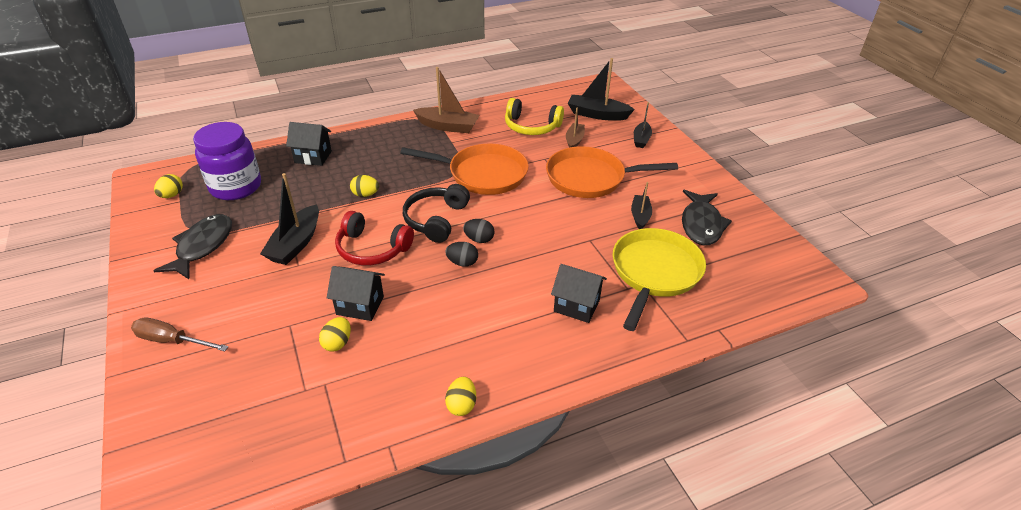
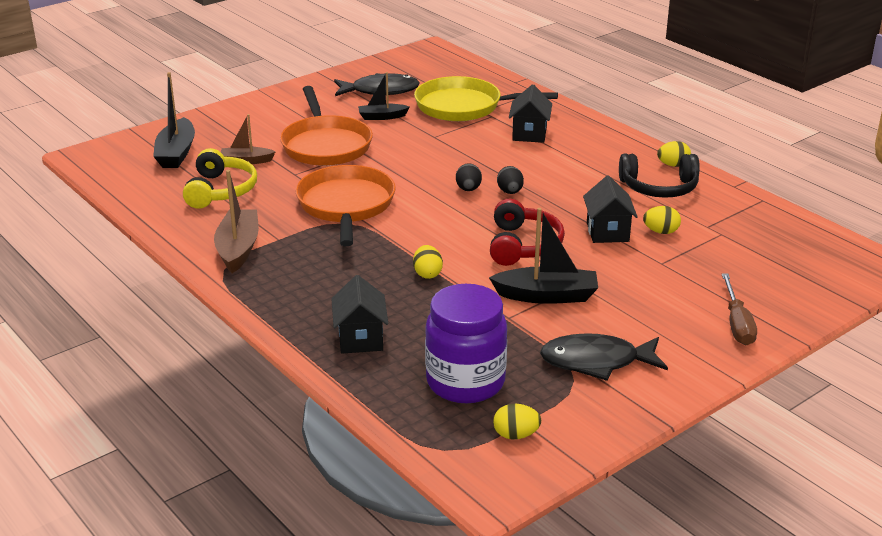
camera: 105 degrees left, 10 degrees down
(436, 220) = (450, 218): black headphones -> black headphones (659, 188)
(641, 139) = (231, 124): black boat -> none

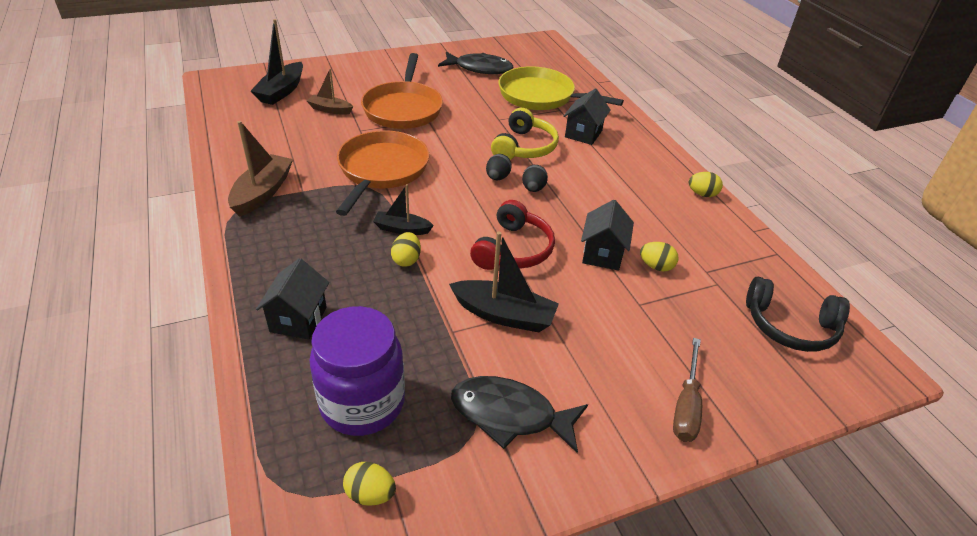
camera: 15 degrees right, 10 degrees up
(220, 191) = (290, 133): yellow headphones -> yellow headphones (524, 147)
(382, 117) = (466, 92): black boat -> black boat (402, 229)
(659, 188) = (677, 216): black headphones -> black headphones (790, 326)

